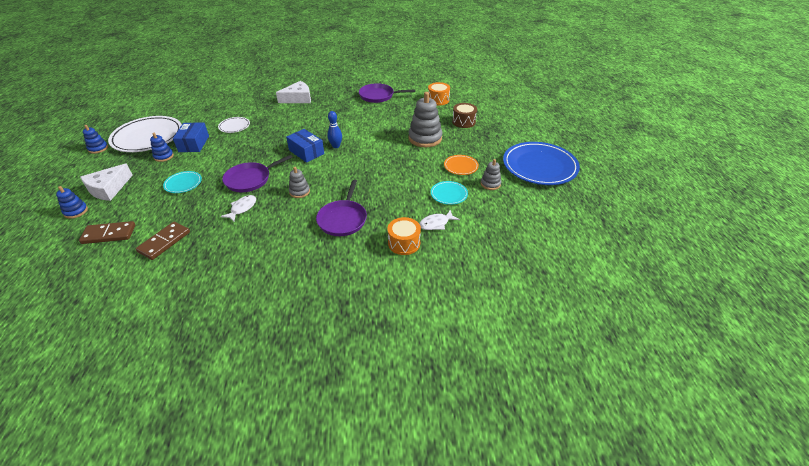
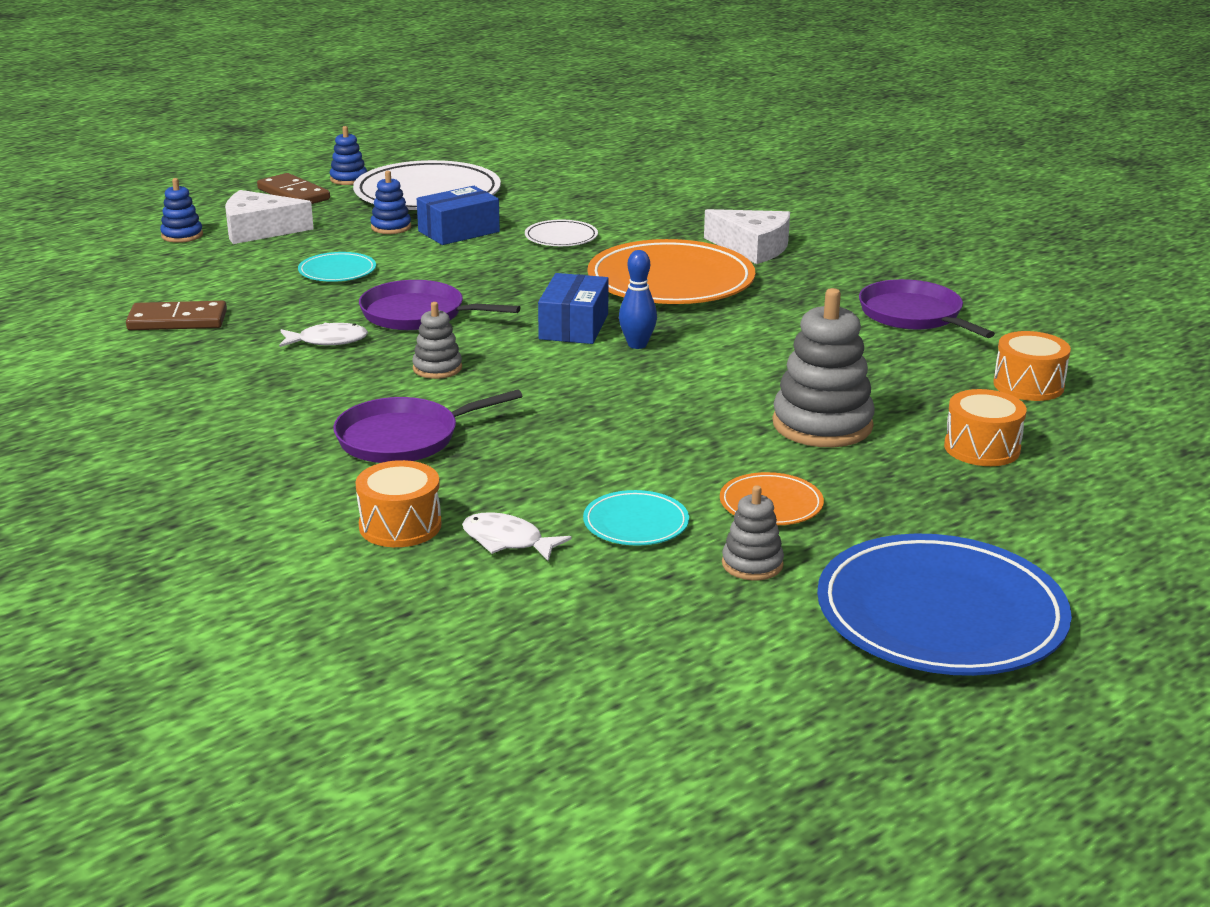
camera: 55 degrees right, 15 degrees down
(109, 234) = (155, 278): brown domino -> brown domino (293, 194)
(300, 121) = (671, 281): none -> orange plate
(463, 122) = (982, 448): brown drum -> orange drum

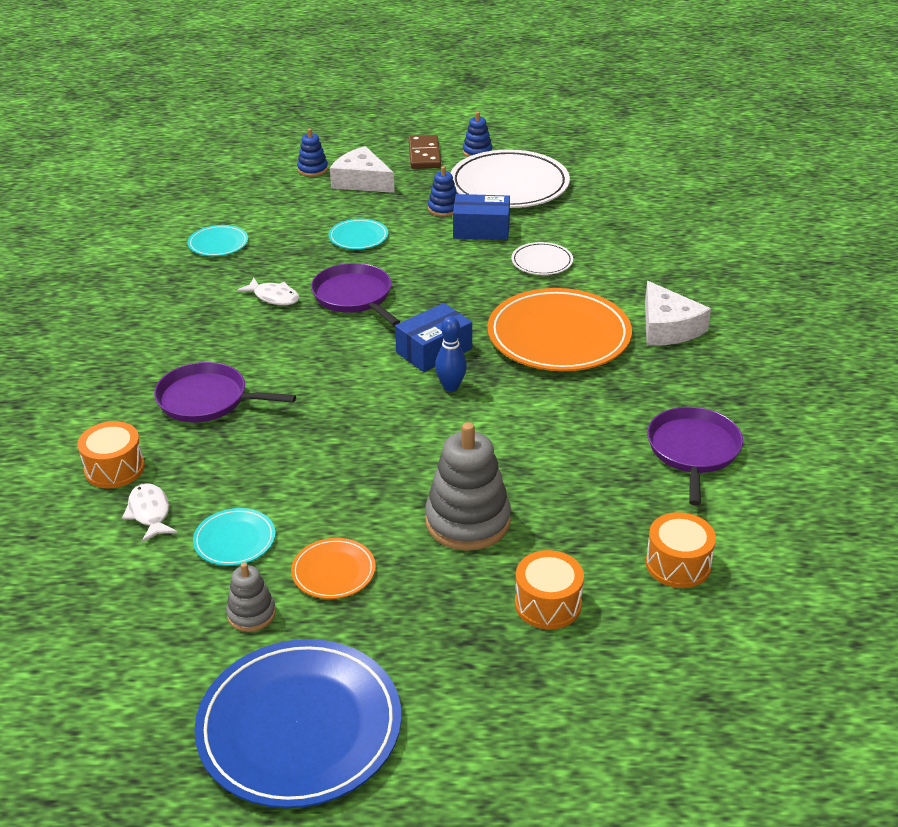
camera: 40 degrees right, 10 degrees up
(177, 320) = (218, 244): brown domino -> turquoise plate
(437, 368) = (302, 350): grey stacking toy -> none

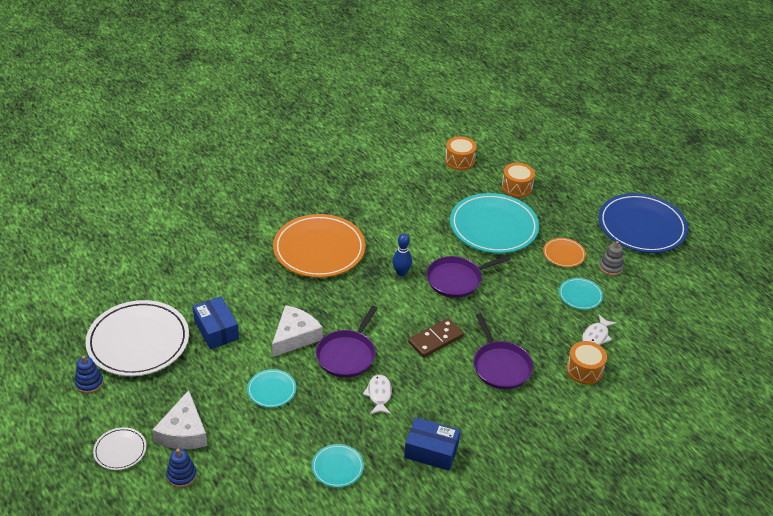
camera: 125 degrees left, 5 degrees up
(424, 155) = (112, 414): brown domino -> brown domino (435, 339)
(434, 350) = (374, 293): blue box -> blue box (431, 451)
(443, 209) = (198, 362): blue stacking toy -> none
(467, 521) = (493, 227): grey stacking toy -> turquoise plate
(542, 262) = (240, 285): white plate -> white plate (120, 450)
(668, 327) = (277, 212): white cheese -> white cheese (295, 336)
(693, 450) = (380, 175): purple pan -> purple pan (456, 280)

